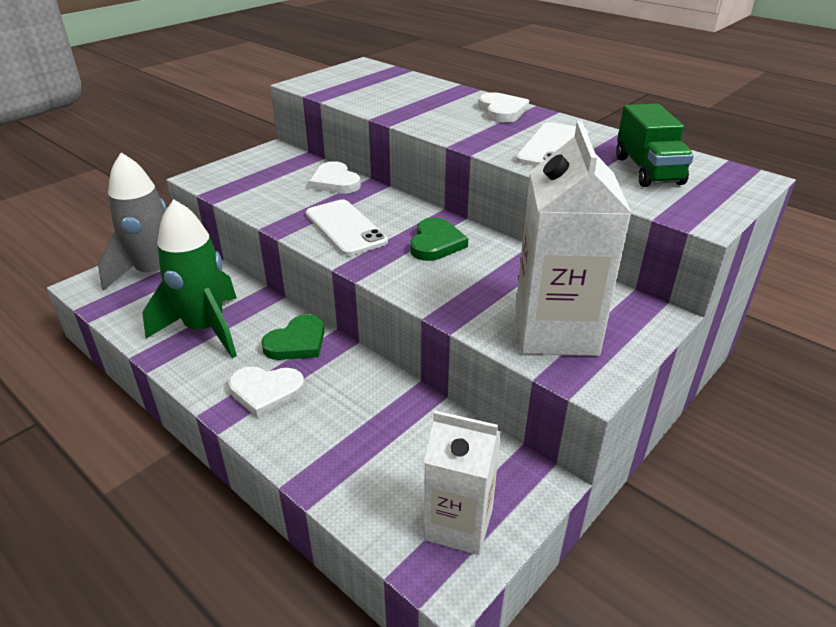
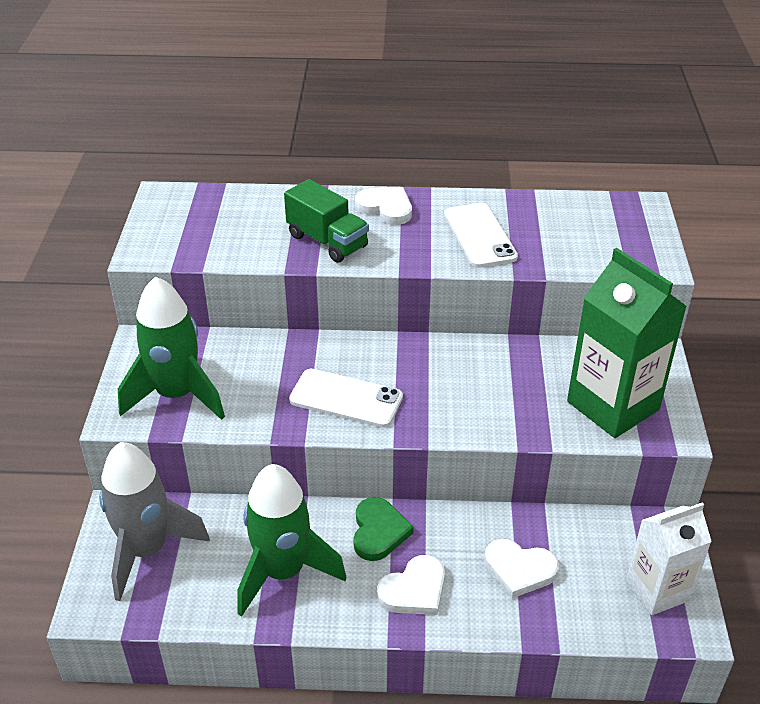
camera: 40 degrees left, 5 degrees up
(249, 181) = (177, 395): none -> green rocket
(335, 182) = (263, 351): white heart -> white heart (519, 569)
(436, 243) = (439, 373): green heart -> none
(555, 331) = (613, 405): white carton -> green carton
(648, 170) = (573, 230): green truck -> green truck (327, 241)

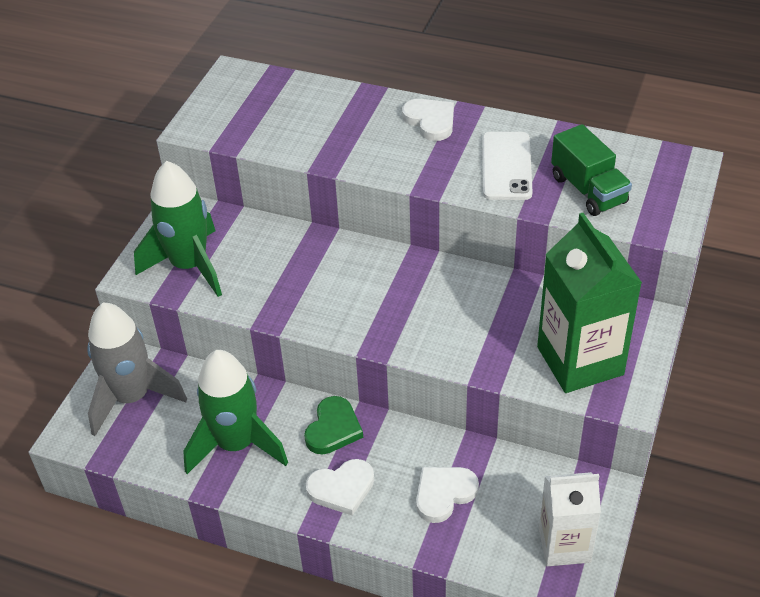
camera: 20 degrees right, 5 degrees up
(327, 241) = (360, 146): green truck -> green truck (588, 190)
(346, 398) = (334, 300): white phone -> none
(519, 569) = (444, 494): white heart -> white heart turned 105 degrees clockwise

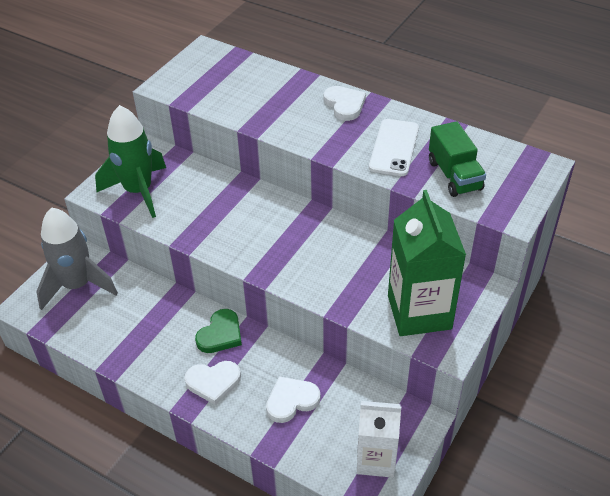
camera: 10 degrees right, 0 degrees up
(236, 444) = (143, 334): green rocket -> none

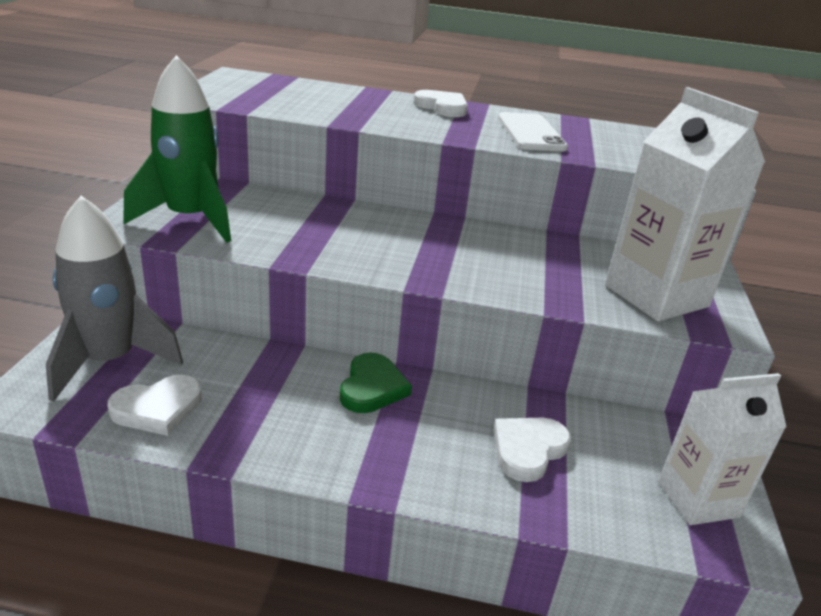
camera: 25 degrees left, 15 degrees down
(213, 382) = (397, 448): white heart -> white heart (158, 408)
(419, 312) = (656, 296): green carton -> white carton
(454, 175) = (619, 149): green truck -> none

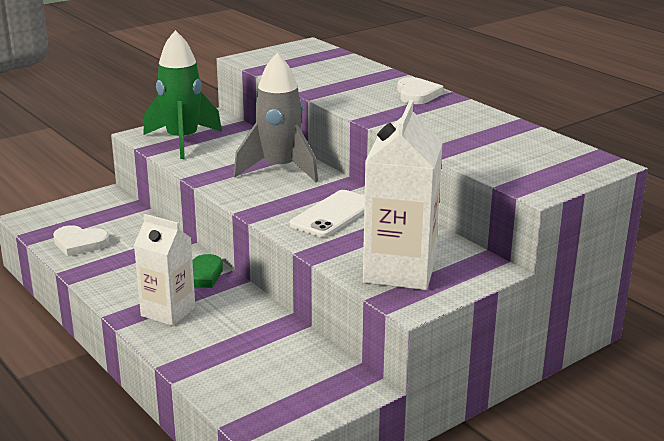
camera: 45 degrees right, 5 degrees down
(109, 361) = (89, 215): grey rocket -> grey rocket (279, 169)
(528, 450) = (230, 338): white heart -> none
(530, 133) = (444, 127): white phone -> white phone (333, 214)
(698, 499) = (286, 404): white carton -> white carton (168, 312)

